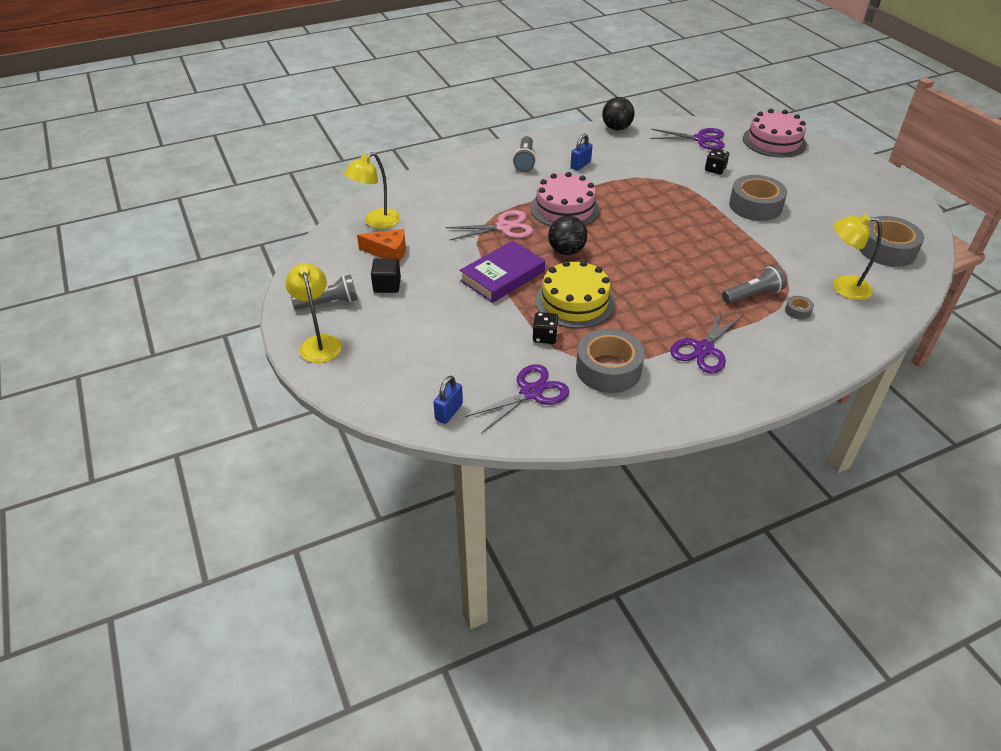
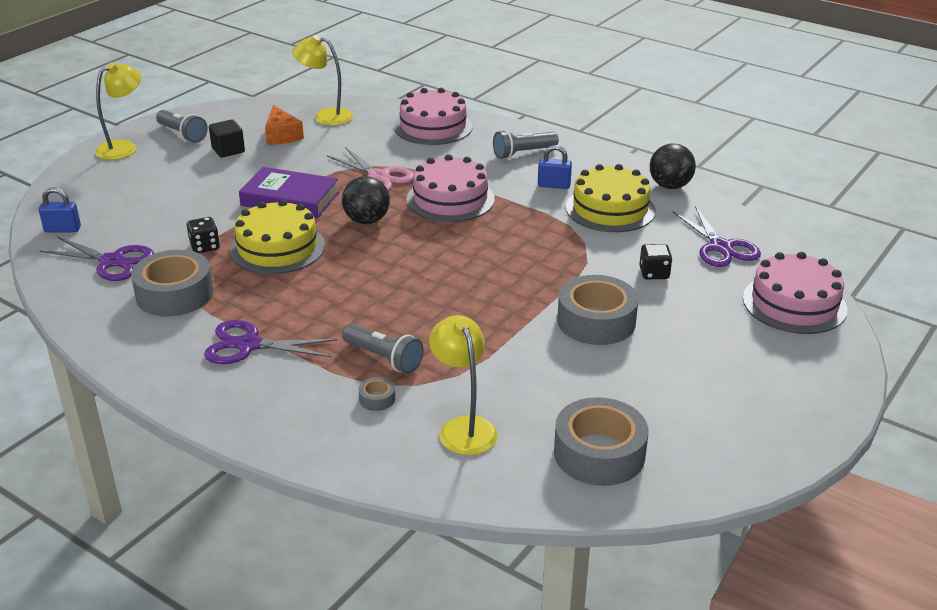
camera: 60 degrees right, 10 degrees down
(447, 182) = (433, 127): none -> pink cake
(628, 157) = (610, 209): none -> yellow cake

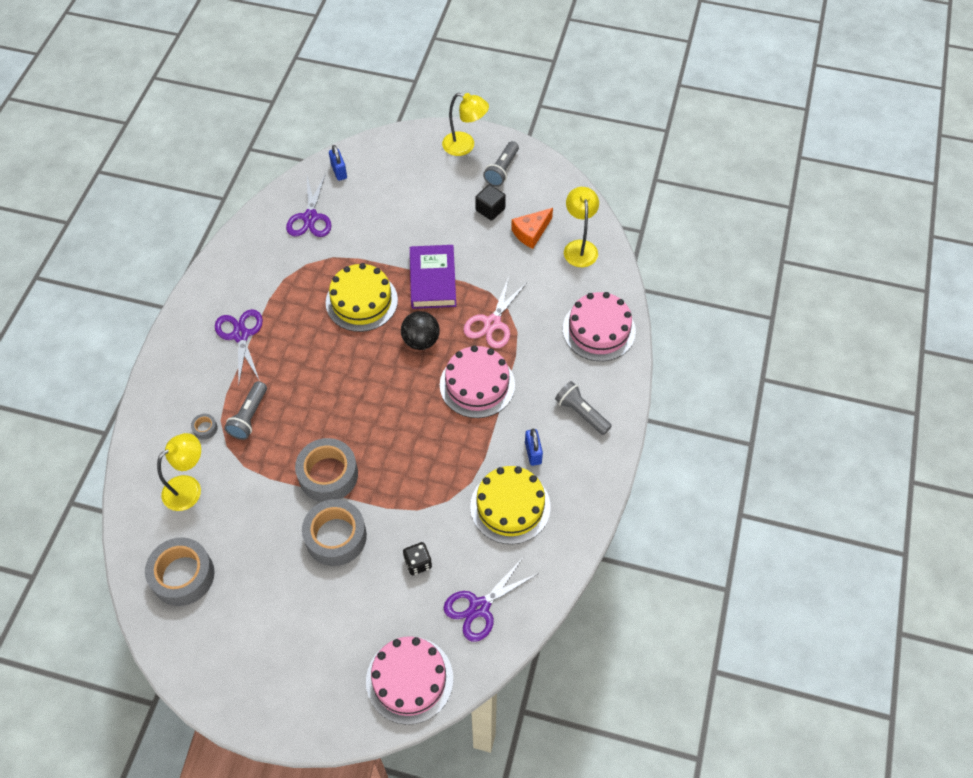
camera: 70 degrees right, 25 degrees up
(174, 294) = (284, 269): grey tape -> grey tape (328, 475)
(205, 247) = (347, 259): black dice -> none
(670, 186) = (572, 545): black ball -> none

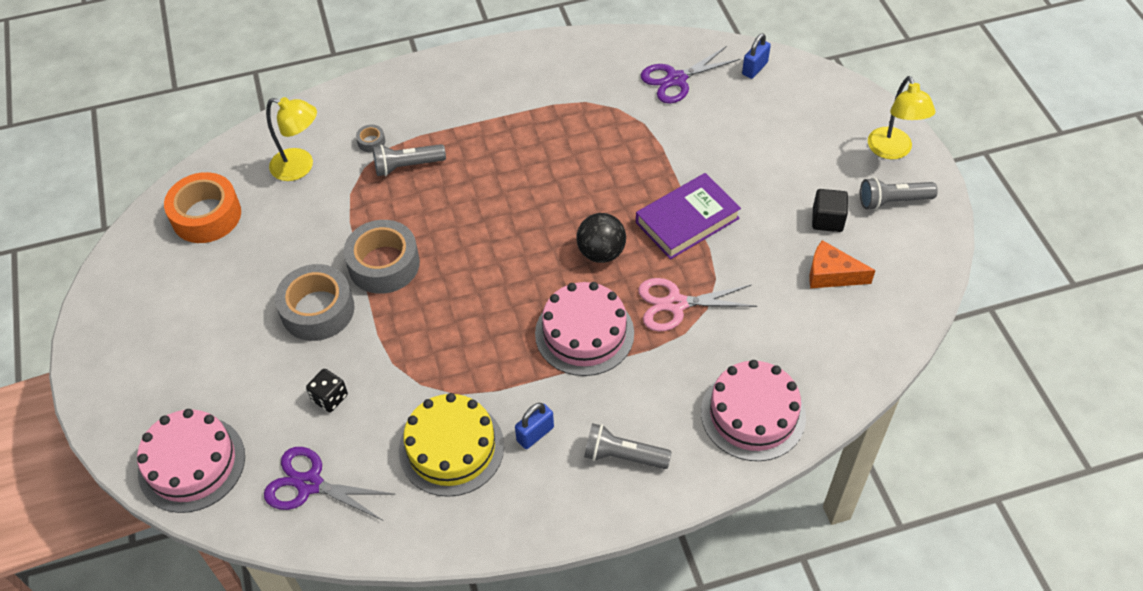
camera: 60 degrees right, 5 degrees down
(183, 575) = (206, 215): grey tape -> orange tape
(241, 335) = (494, 107): purple scissors -> none
(361, 301) = (609, 176): yellow cake -> none
(579, 247) = (854, 333): yellow lamp -> none
(581, 413) = (623, 456): grey flashlight -> grey flashlight turned 90 degrees counterclockwise

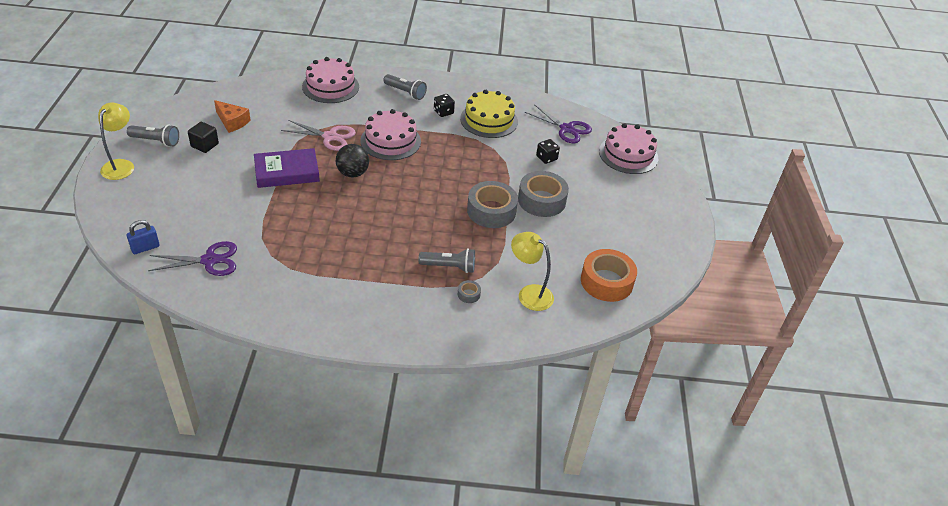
camera: 165 degrees left, 10 degrees down
(535, 434) = (443, 112): blue padlock -> black dice

